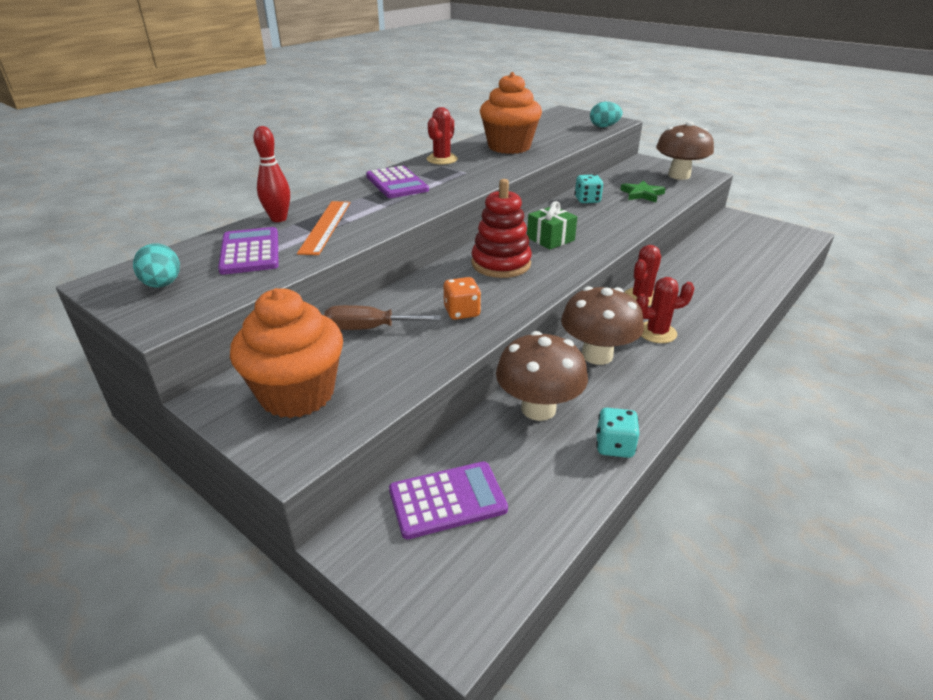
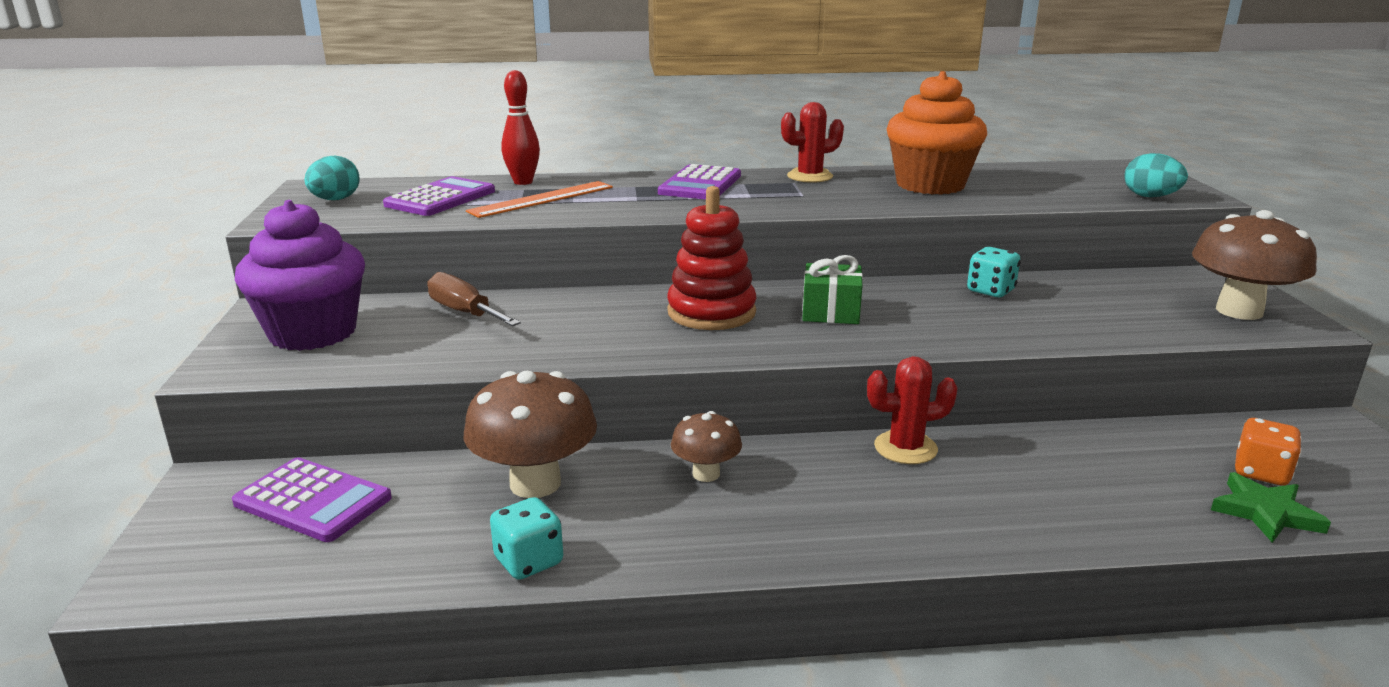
camera: 45 degrees right, 10 degrees down
(297, 394) = (313, 333): orange cupcake -> purple cupcake
(462, 312) = (568, 336): orange dice -> orange dice (1261, 473)
(597, 355) = (706, 474): brown mushroom -> brown mushroom, size x0.56
(642, 194) = (1101, 311): green star -> green star (1265, 512)
(656, 332) = (836, 493): red cactus -> none

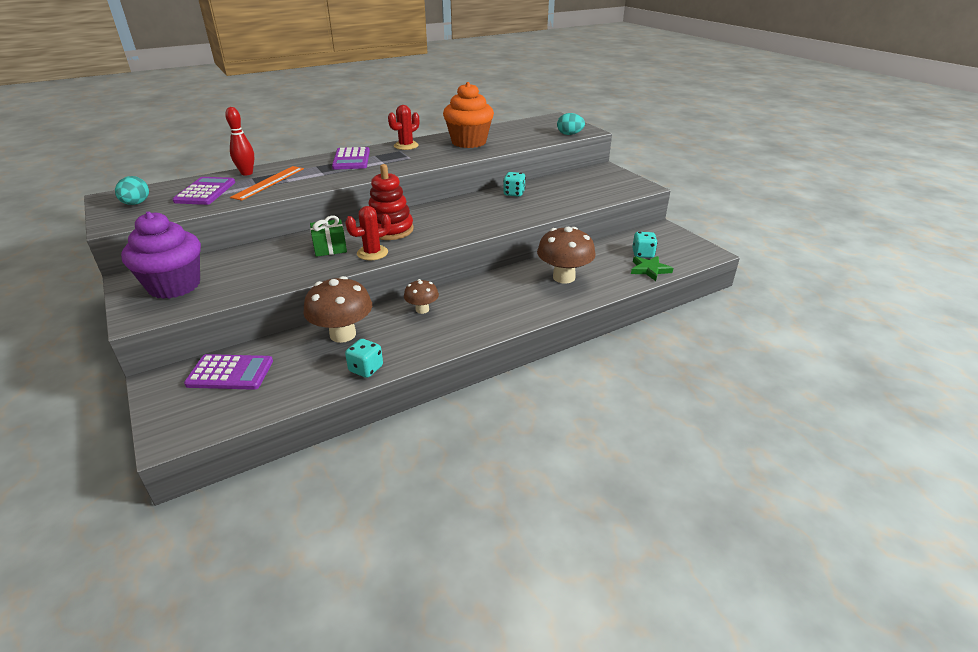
camera: 25 degrees left, 10 degrees up
(465, 313) = (256, 256): brown screwdriver -> none
(830, 312) = (448, 218): green gift -> green gift (330, 247)
(905, 448) = (503, 276): red cactus -> red cactus (372, 253)
(1239, 311) = (618, 184): brown mushroom -> brown mushroom (564, 277)
(1261, 473) = (643, 254): orange dice -> turquoise dice

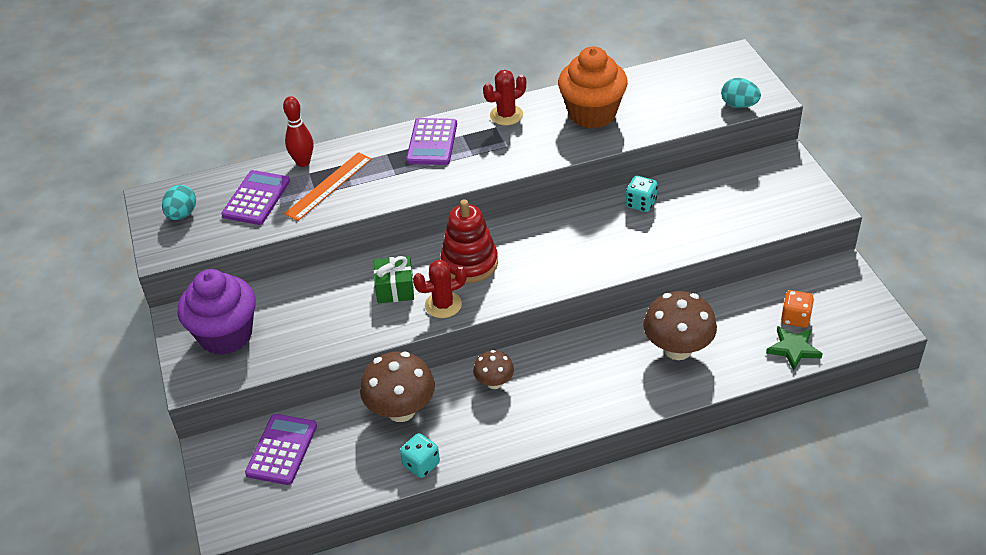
camera: 15 degrees right, 10 degrees up
(230, 373) = (282, 450): purple calculator -> purple calculator turned 90 degrees counterclockwise
(643, 254) = (795, 318): turquoise dice -> orange dice

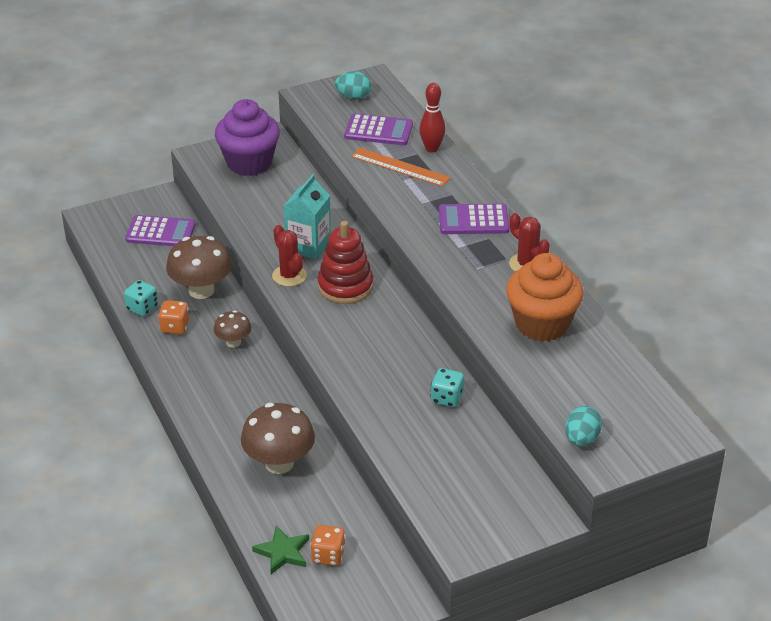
camera: 80 degrees right, 5 degrees down
(395, 289) = (308, 246): green gift -> turquoise carton
(461, 433) = (175, 327): none -> orange dice

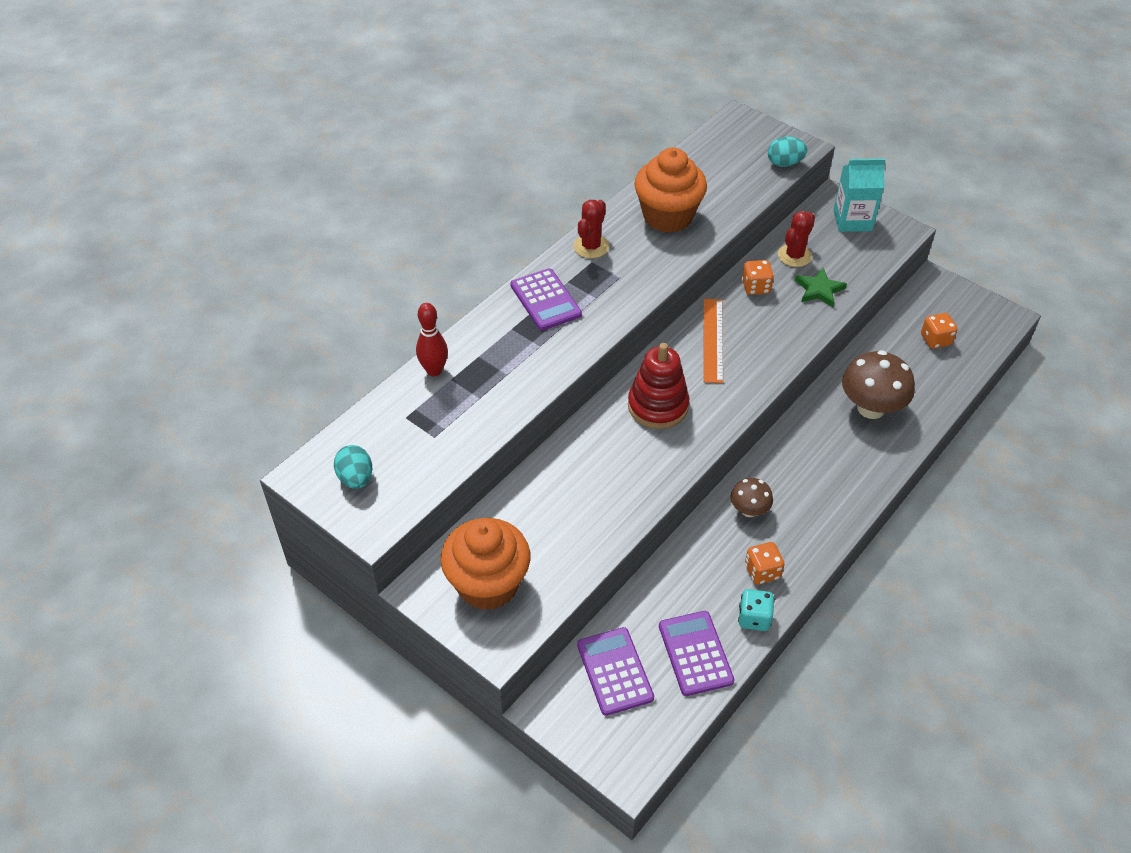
camera: 115 degrees left, 10 degrees up
(201, 290) = (690, 577): brown mushroom -> none
(249, 163) = (488, 584): purple cupcake -> orange cupcake
(283, 552) = (956, 367): green star -> green star (819, 290)
(289, 276) = (670, 456): red cactus -> red cactus (794, 256)
(308, 246) = (612, 461): turquoise carton -> turquoise carton (852, 220)
(378, 131) = (421, 428): purple calculator -> purple calculator (695, 653)
(400, 167) = (484, 384): orange ruler -> orange ruler (713, 340)
(447, 398) = (756, 287): turquoise dice -> orange dice

